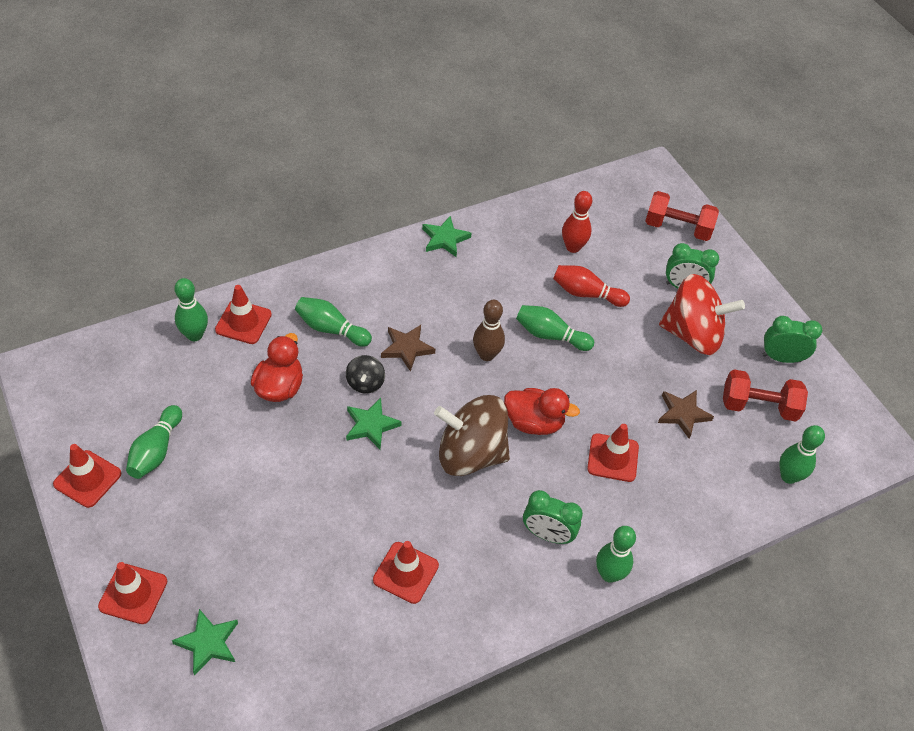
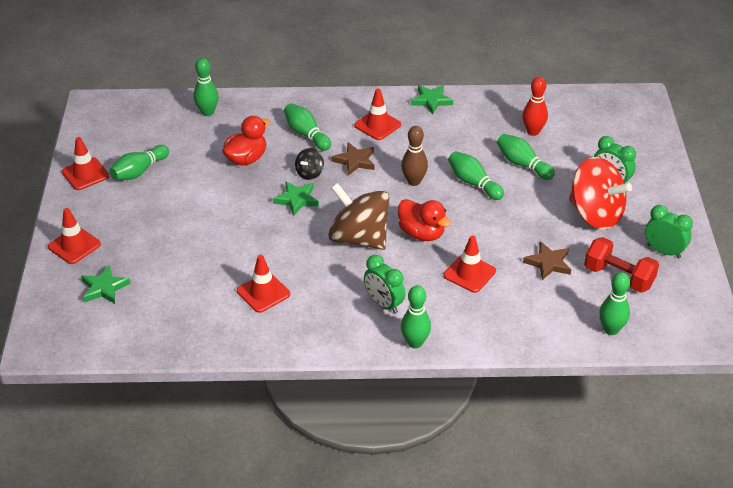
camera: 30 degrees right, 10 degrees down
(243, 322) = (246, 114): red traffic cone -> red traffic cone (377, 125)
(586, 294) = (522, 164): red bowling pin -> green bowling pin
(677, 228) = (634, 141): red dumbbell -> none

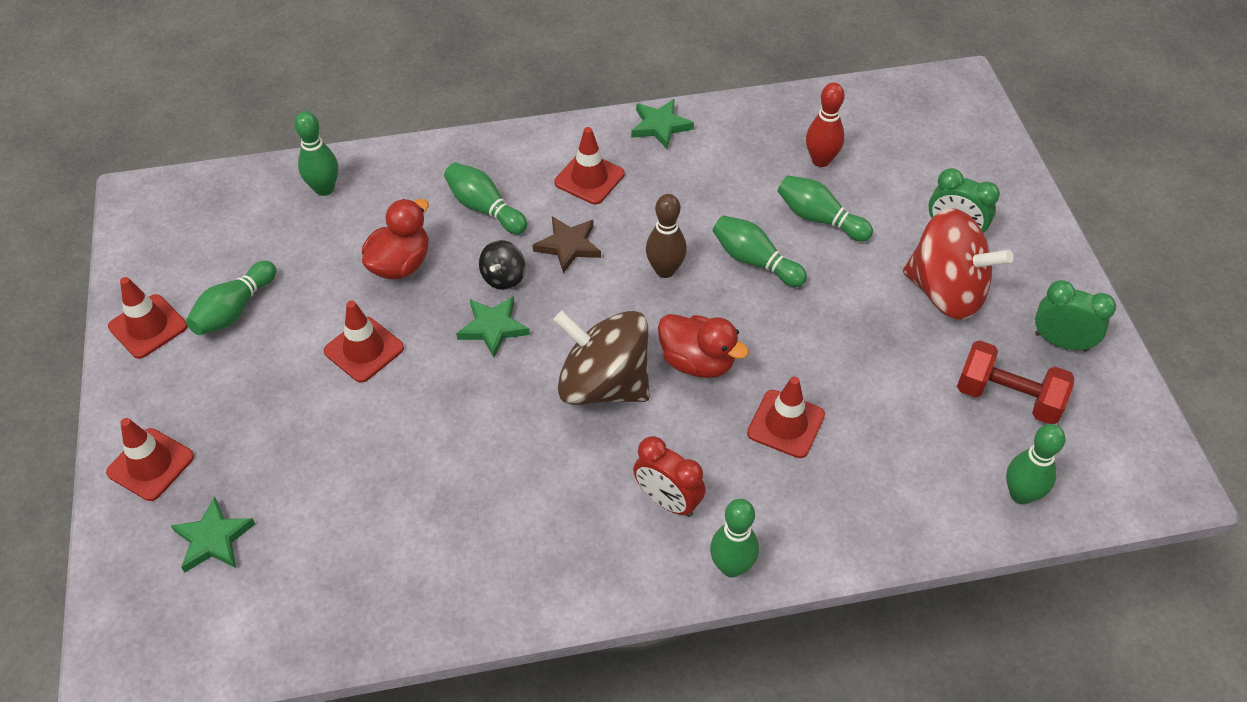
camera: 10 degrees left, 10 degrees up
(263, 293) = (474, 509): red traffic cone -> red traffic cone (364, 350)
(384, 304) = (667, 501): green clock -> red clock
(548, 263) = (899, 388): brown star -> none

